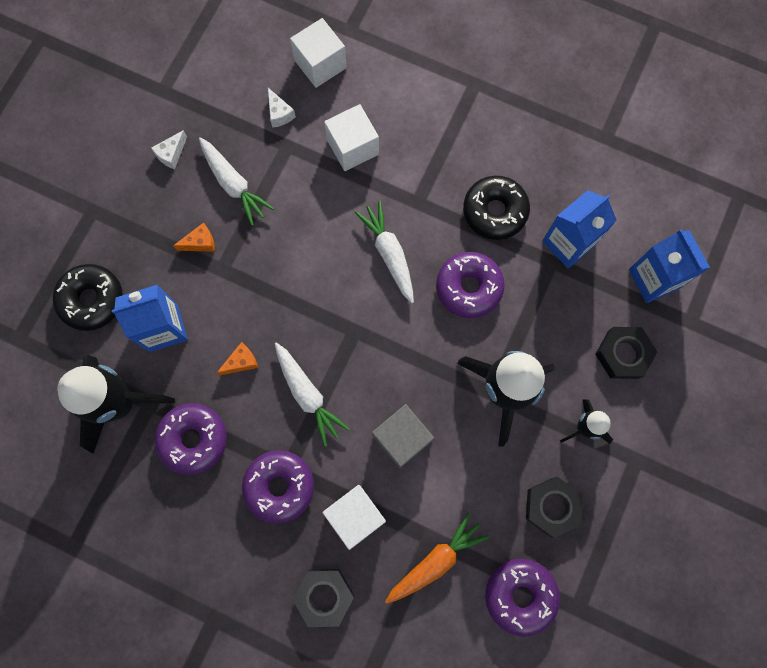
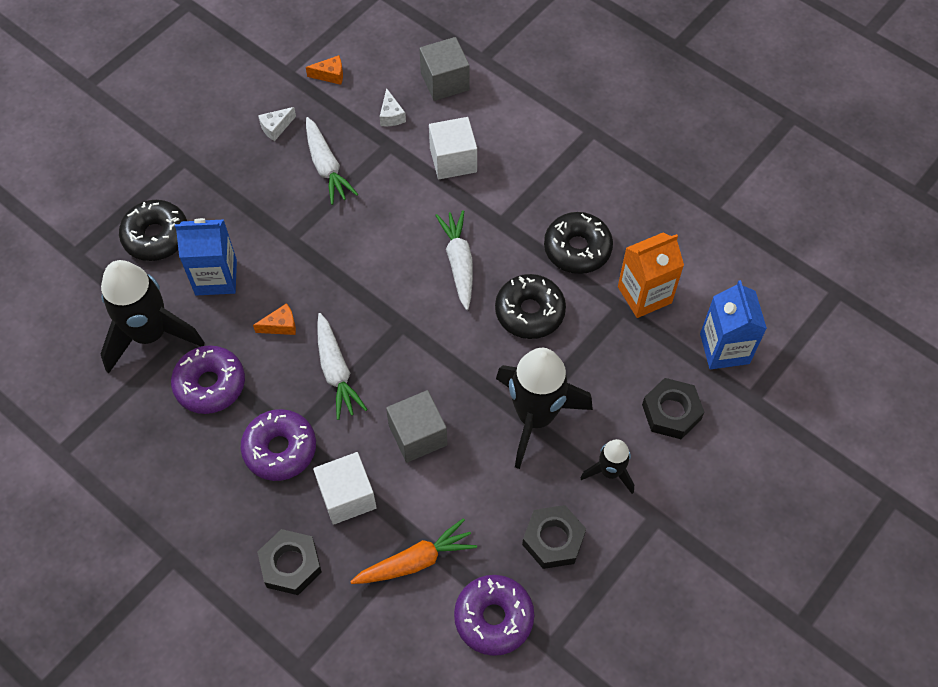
camera: 15 degrees right, 15 degrees down
(200, 243) = (277, 210): orange cheese -> orange cheese (330, 75)
(320, 64) = (445, 81): white cube -> grey cube
(469, 287) = (529, 312): purple donut -> black donut
(568, 243) = (644, 295): blue carton -> orange carton

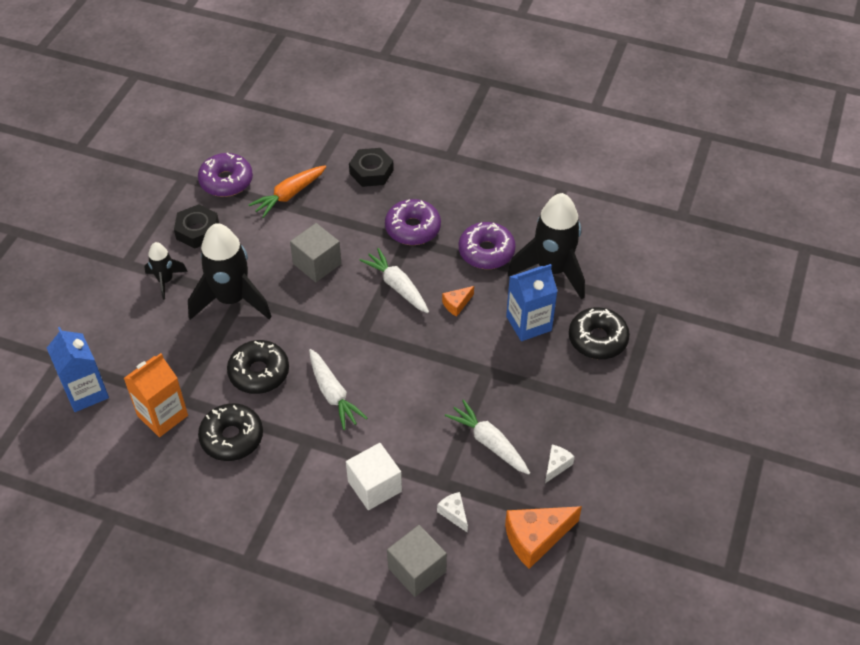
camera: 160 degrees right, 10 degrees down
(330, 75) = (536, 538): orange cheese -> orange cheese, size x1.95
(347, 496) = (351, 216): white cube -> none
(671, 412) = (124, 332): black nut -> none

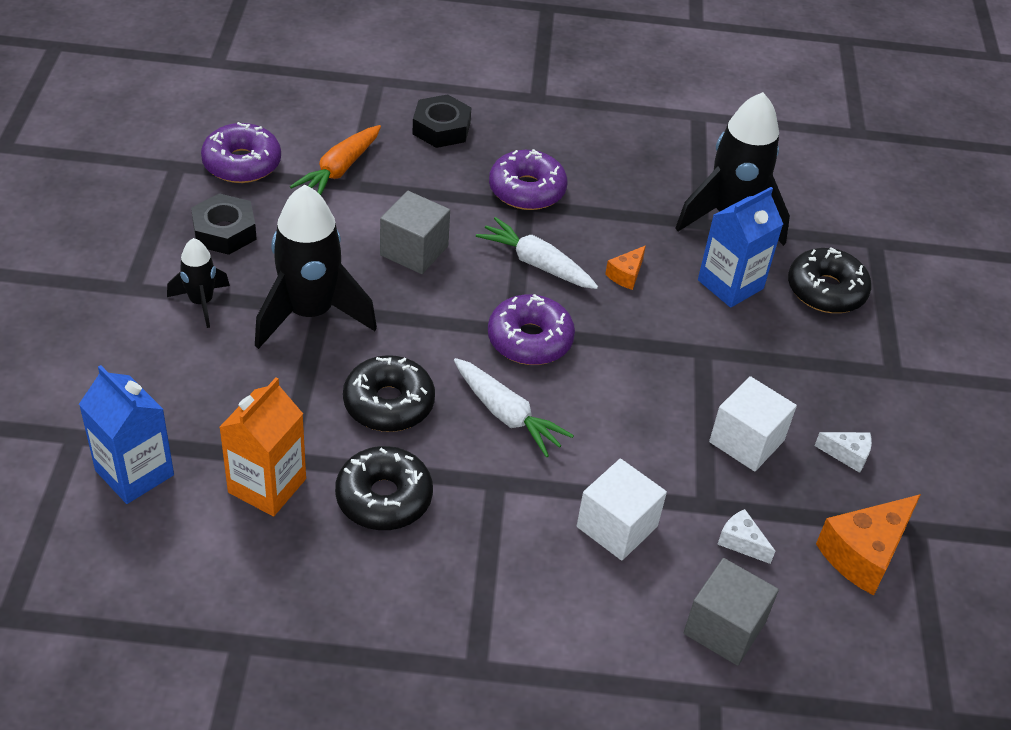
camera: 20 degrees left, 5 degrees down
(486, 252) = (636, 206): purple donut -> purple donut (530, 340)
(489, 442) = (746, 441): white carrot -> white cube
(556, 465) = (847, 455): white cheese -> white cheese turned 90 degrees clockwise

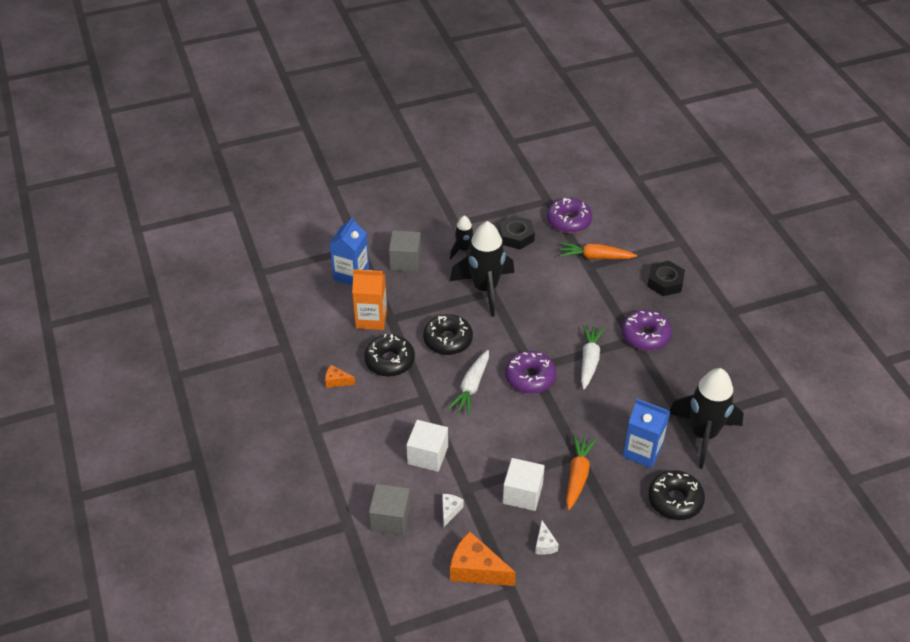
camera: 70 degrees right, 0 degrees up
(414, 250) = (559, 309): grey cube -> grey cube (405, 261)
(626, 275) = (611, 401): orange cheese -> orange cheese (337, 381)
(741, 367) = (577, 475): none -> orange carrot

